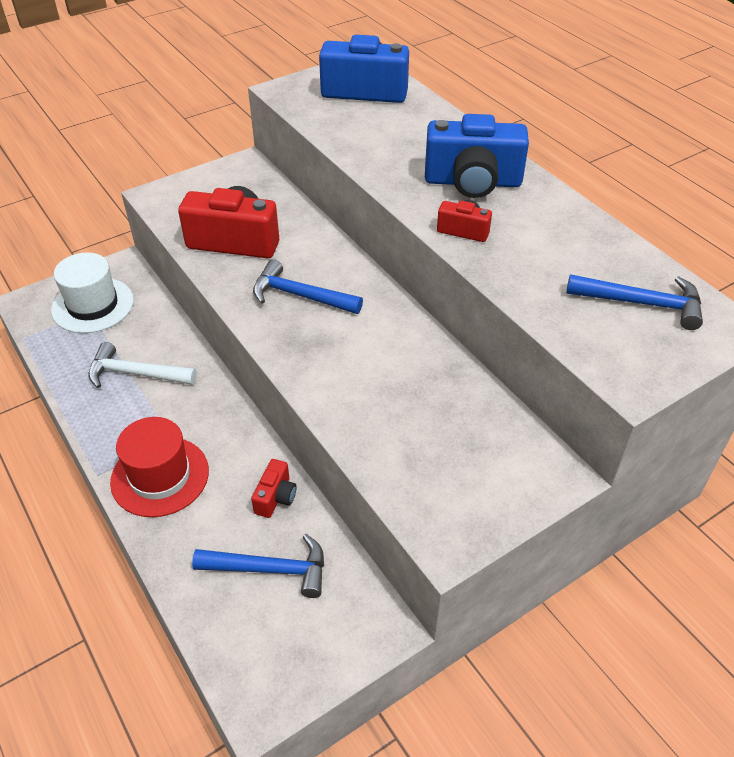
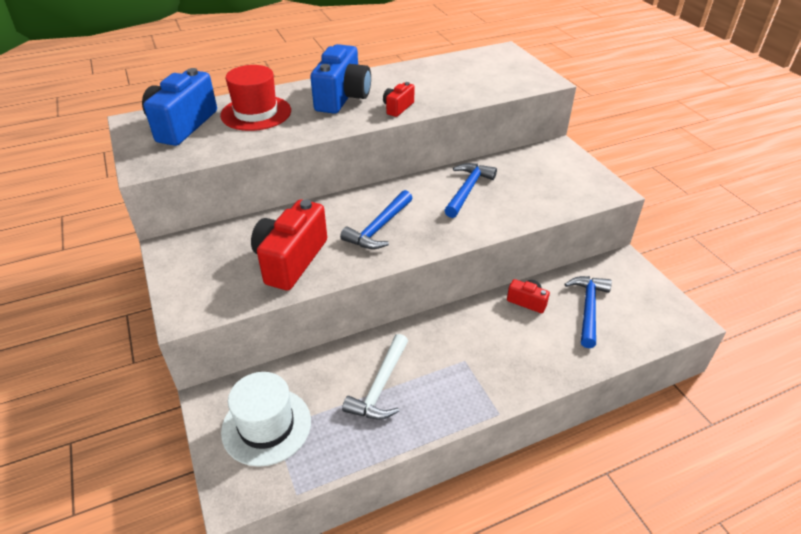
camera: 80 degrees left, 5 degrees down
(160, 476) = (504, 369): red hat -> red hat (256, 113)
(642, 303) = (483, 67): blue hammer -> blue hammer (468, 190)

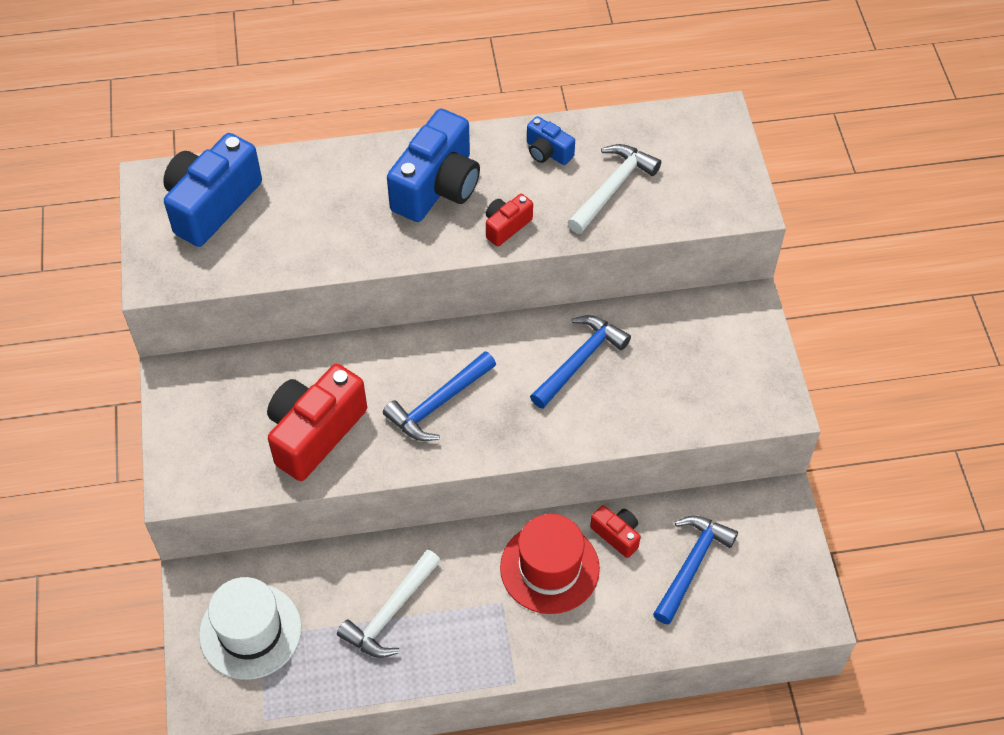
camera: 15 degrees right, 15 degrees up
(256, 113) = (312, 197): red hat -> red hat (549, 568)
(408, 75) = (547, 152): none -> blue camera
(458, 84) = (613, 188): none -> white hammer

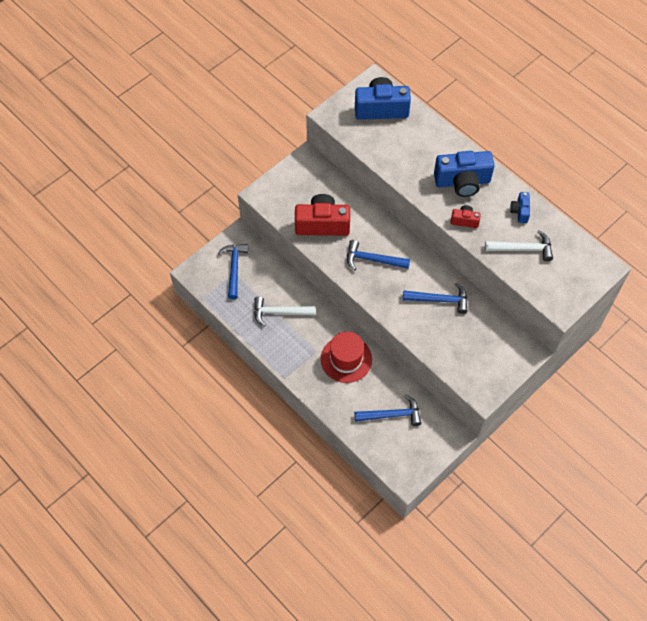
camera: 55 degrees right, 5 degrees up
(250, 631) = (234, 268): white hat -> blue hammer
(617, 535) = (382, 376): red camera -> none

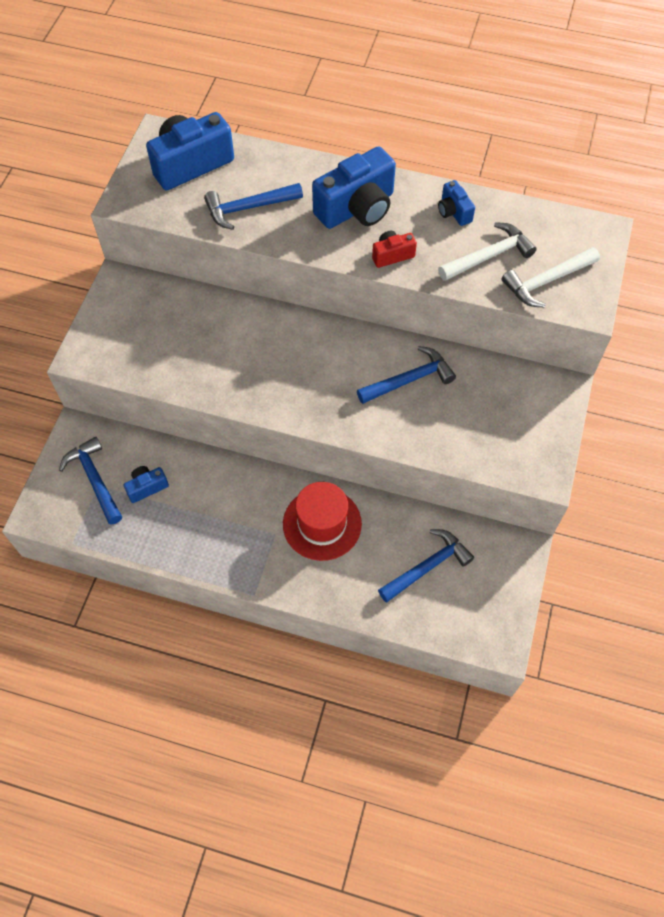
camera: 30 degrees left, 0 degrees up
(260, 287) = (147, 487): none -> blue camera
(279, 312) = (194, 507): white hammer -> white hammer (546, 281)
(322, 224) = (192, 356): red camera -> none
(372, 260) = (289, 370): blue hammer -> blue hammer (248, 208)

